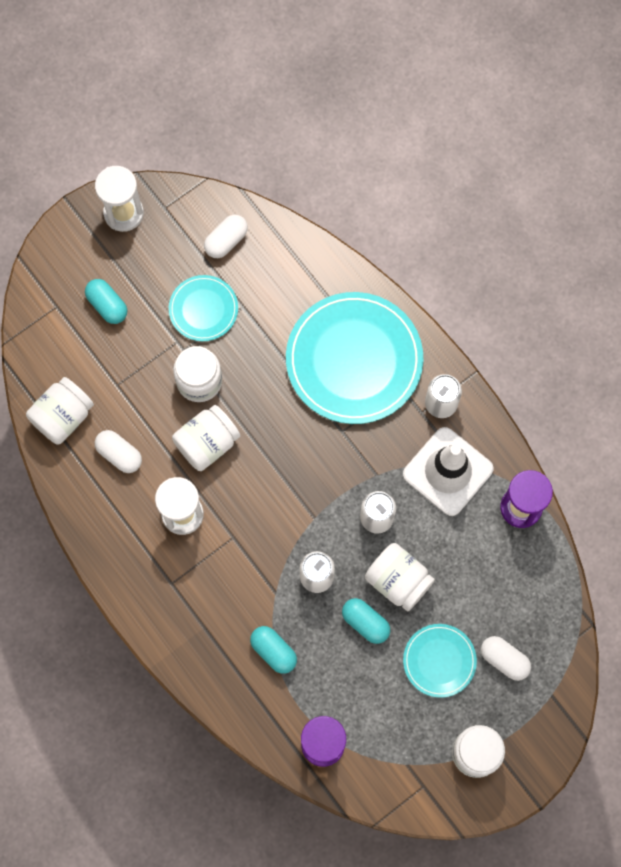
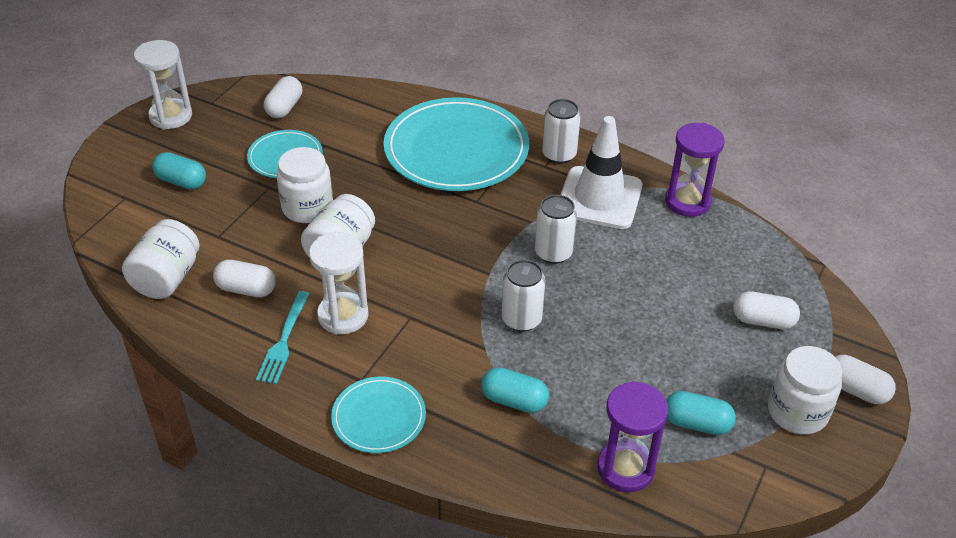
camera: 25 degrees left, 30 degrees down
(129, 520) = (284, 340): none -> turquoise fork
(365, 622) = (599, 340): turquoise capsule -> turquoise capsule (696, 423)
(398, 581) = (609, 294): white jar -> none
(439, 661) = (698, 345): turquoise plate -> turquoise plate (379, 417)
(533, 753) = (855, 390): none -> white capsule

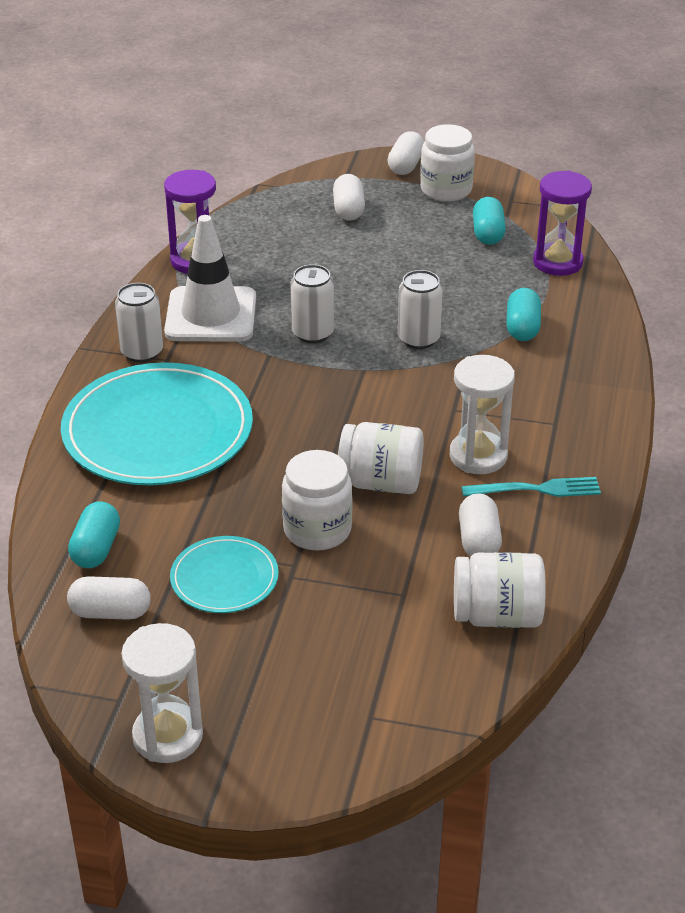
camera: 105 degrees left, 5 degrees down
(181, 181) = (314, 667): turquoise capsule -> turquoise capsule (96, 549)
(379, 417) = (592, 402): turquoise plate -> none

